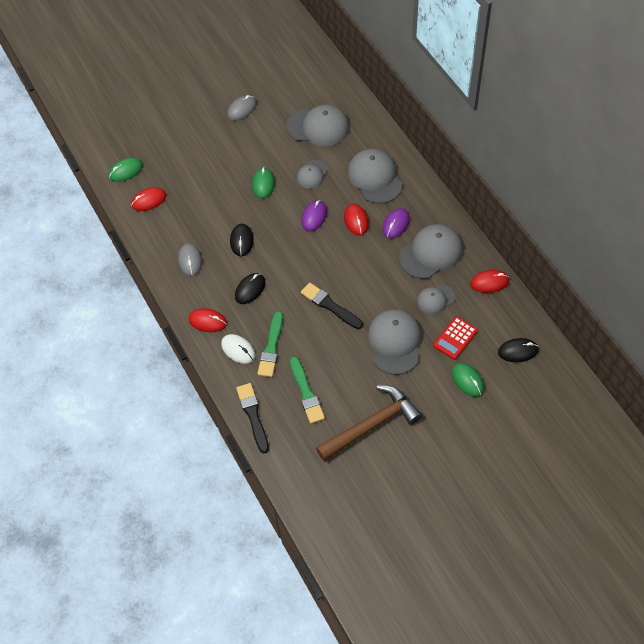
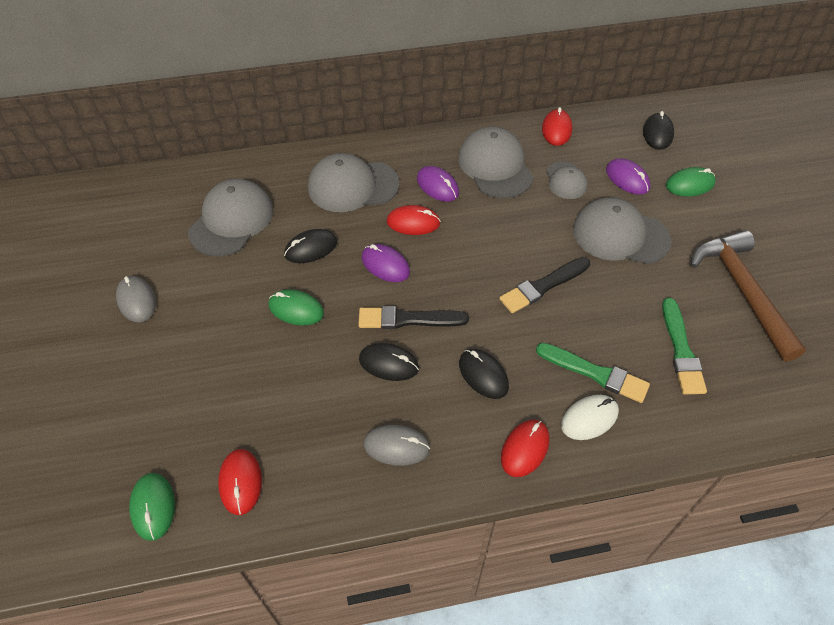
camera: 75 degrees left, 5 degrees down
(253, 415) = (711, 427): black brush -> black brush (408, 319)
(306, 392) = (681, 350): green brush -> green brush turned 90 degrees clockwise
(312, 174) = (311, 248): grey cap -> black mouse
(455, 338) = (627, 179): red calculator -> purple mouse

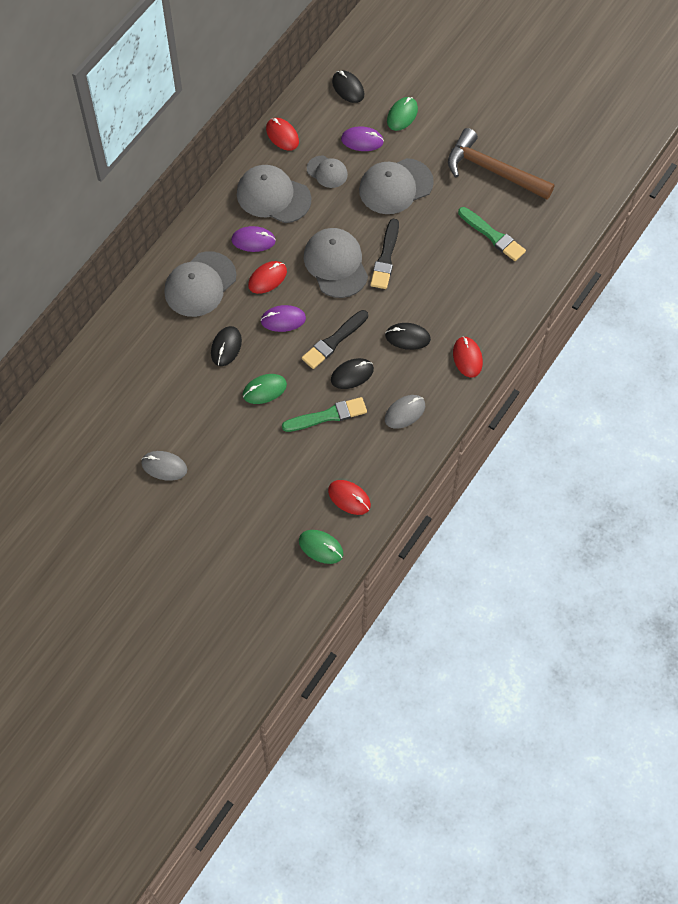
camera: 45 degrees left, 10 degrees up
(231, 220) = (153, 371): grey cap -> grey cap (335, 264)
(589, 418) = (482, 314): white mouse -> none
(595, 373) = (462, 287): green brush -> green brush (327, 416)

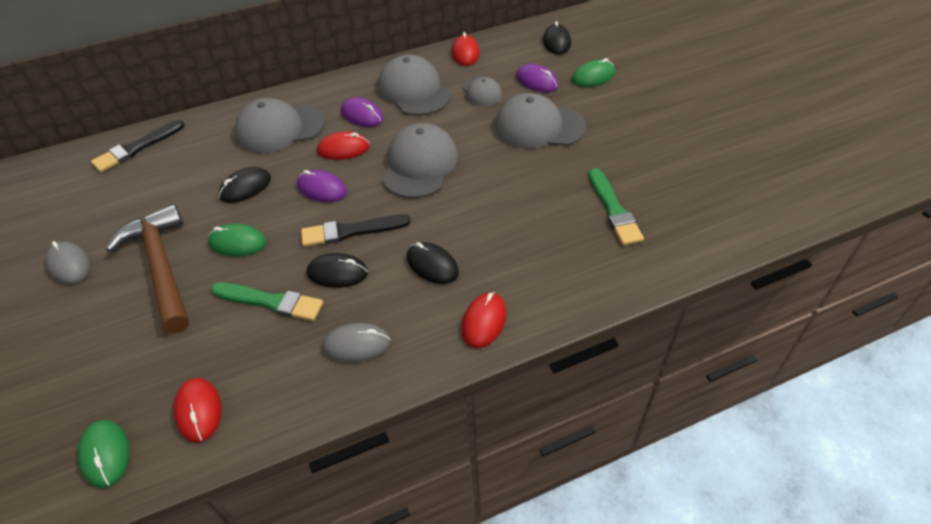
camera: 35 degrees right, 15 degrees down
(386, 257) = (476, 180): black brush -> black brush (137, 148)
(493, 170) = (658, 152): brown hammer -> brown hammer (161, 267)

